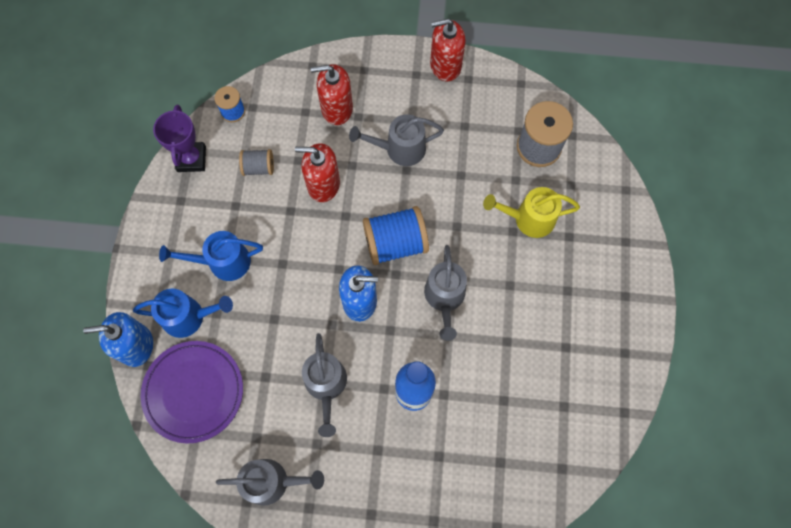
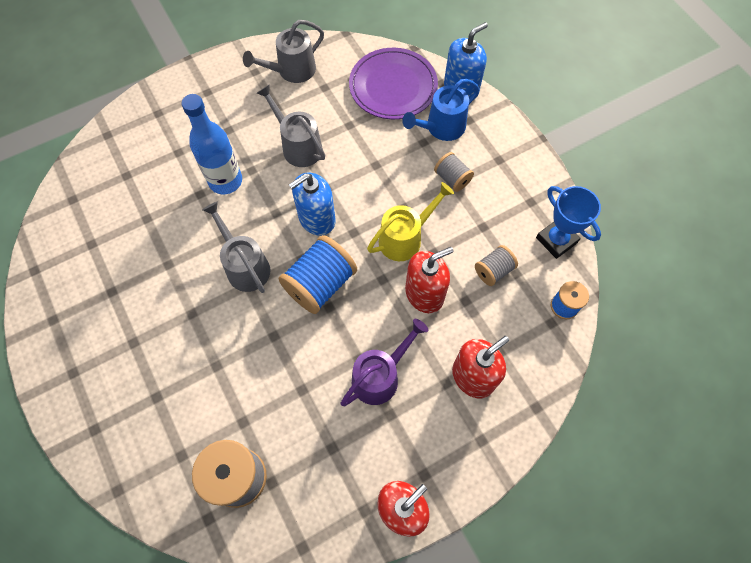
camera: 145 degrees right, 5 degrees down
(191, 159) = (556, 240): purple trophy -> blue trophy
(223, 262) = (452, 178): blue watering can -> grey spool
(399, 149) = (380, 376): grey watering can -> purple watering can
(528, 219) = (207, 388): yellow watering can -> yellow watering can (405, 238)

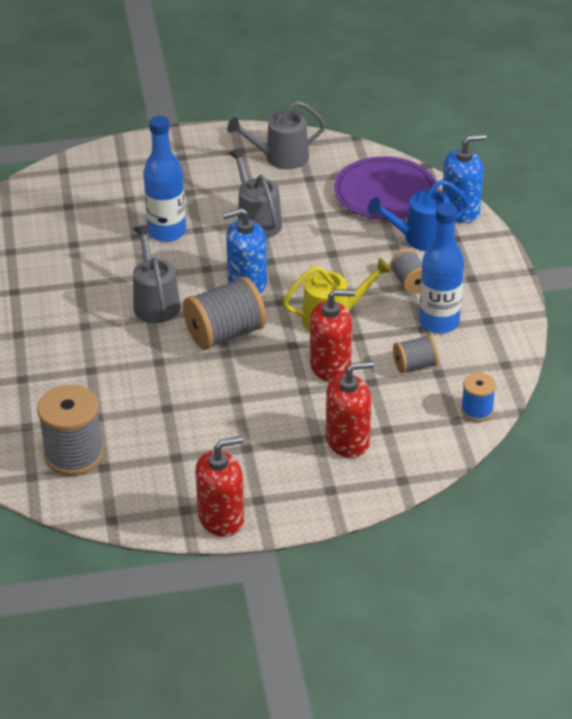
camera: 20 degrees right, 25 degrees down
(320, 284) = (225, 333): blue spool -> grey spool
(380, 376) = (251, 417): purple watering can -> none
(493, 216) = (439, 322): none -> blue bottle
(556, 240) = (498, 357): blue trophy -> none

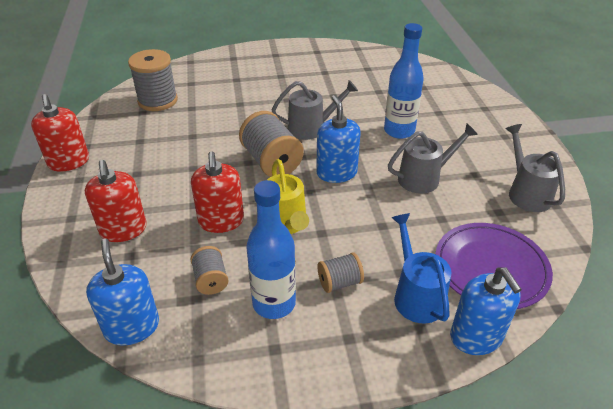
camera: 90 degrees right, 0 degrees up
(477, 410) = (132, 327): blue spool -> blue soap dispenser

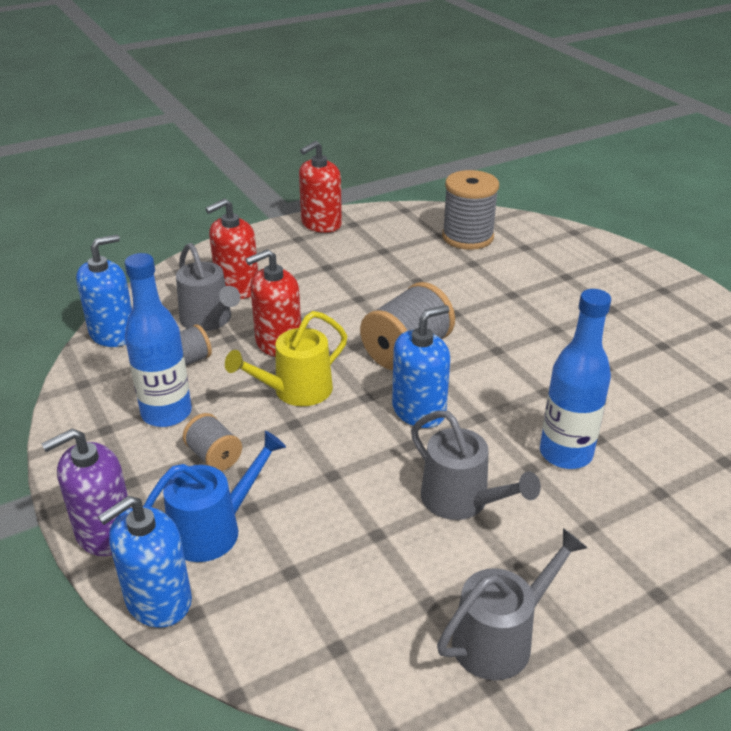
camera: 70 degrees right, 5 degrees down
(312, 128) = (506, 366): grey watering can -> grey watering can (209, 320)
(401, 362) = (105, 532): none -> purple soap dispenser
(490, 268) = (292, 604): purple plate -> none

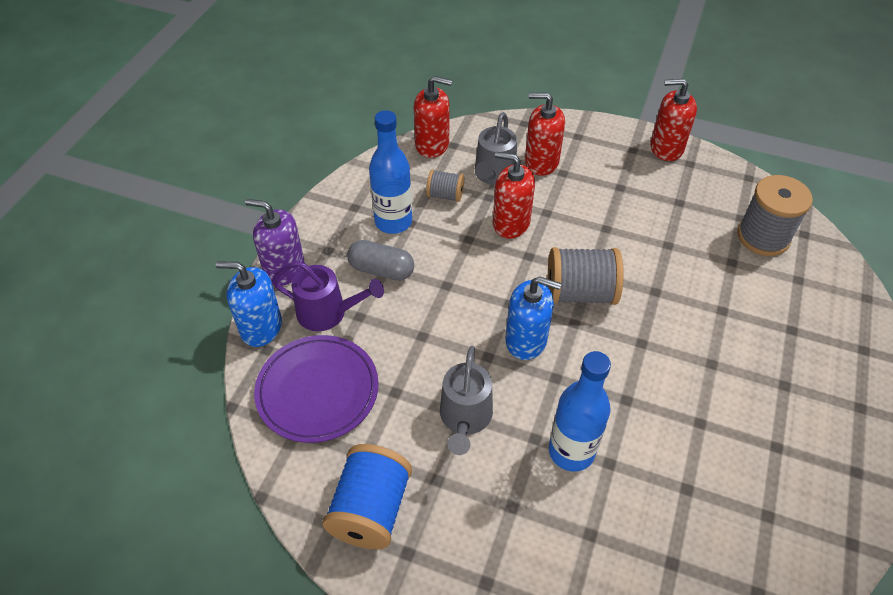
camera: 50 degrees right, 15 degrees up
(113, 333) = (432, 144): blue soap dispenser -> red soap dispenser
(214, 456) = (381, 270): grey spool -> grey capsule
(214, 529) = (328, 313): blue watering can -> purple watering can
(295, 391) = (475, 265): yellow watering can -> none
(305, 598) = (317, 391): none -> purple plate
(501, 638) = (371, 509): grey watering can -> blue spool

